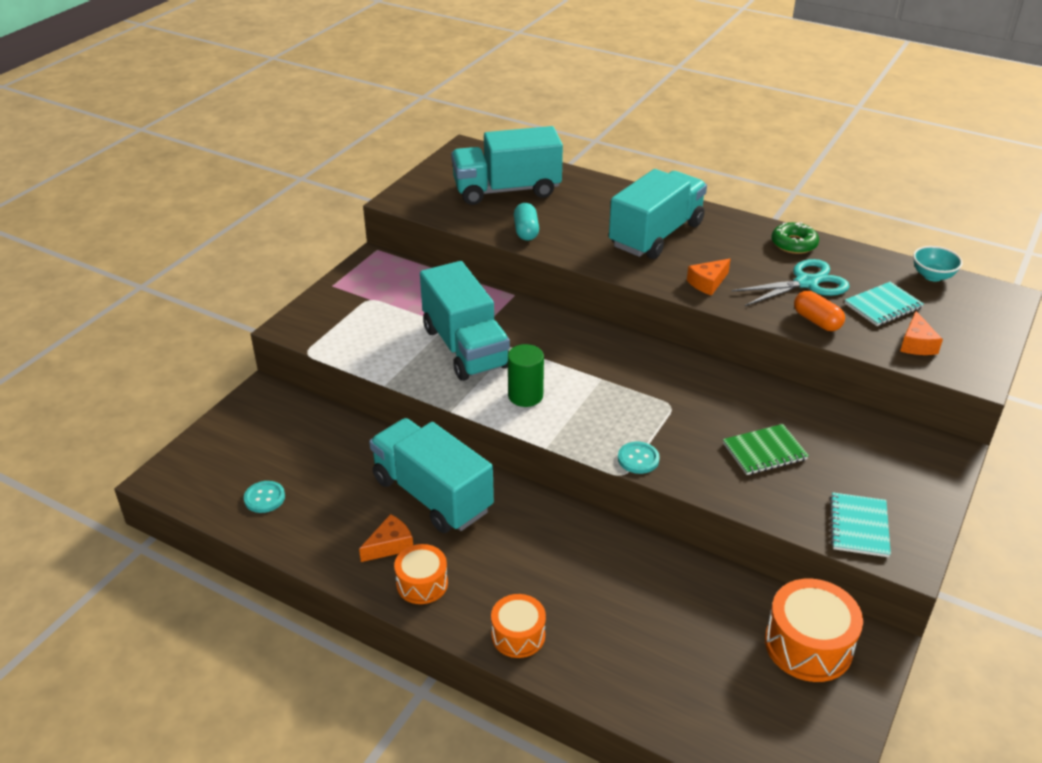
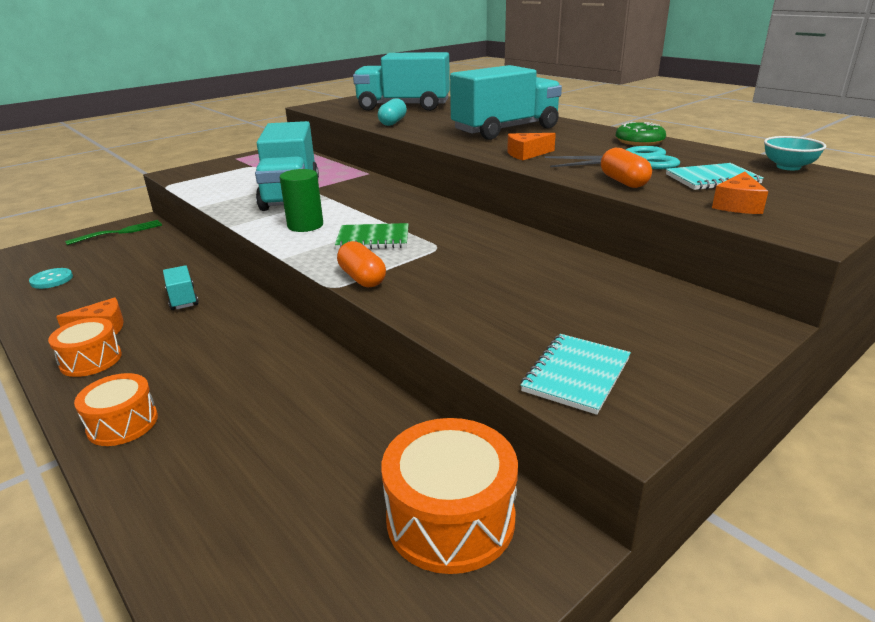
camera: 20 degrees right, 10 degrees down
(258, 413) = (119, 232): none -> green fork
(432, 495) = (183, 299): turquoise truck -> turquoise truck, size x0.44
(638, 459) = (362, 278): turquoise button -> orange capsule
(764, 451) = (508, 292): green notebook -> green notebook (373, 239)

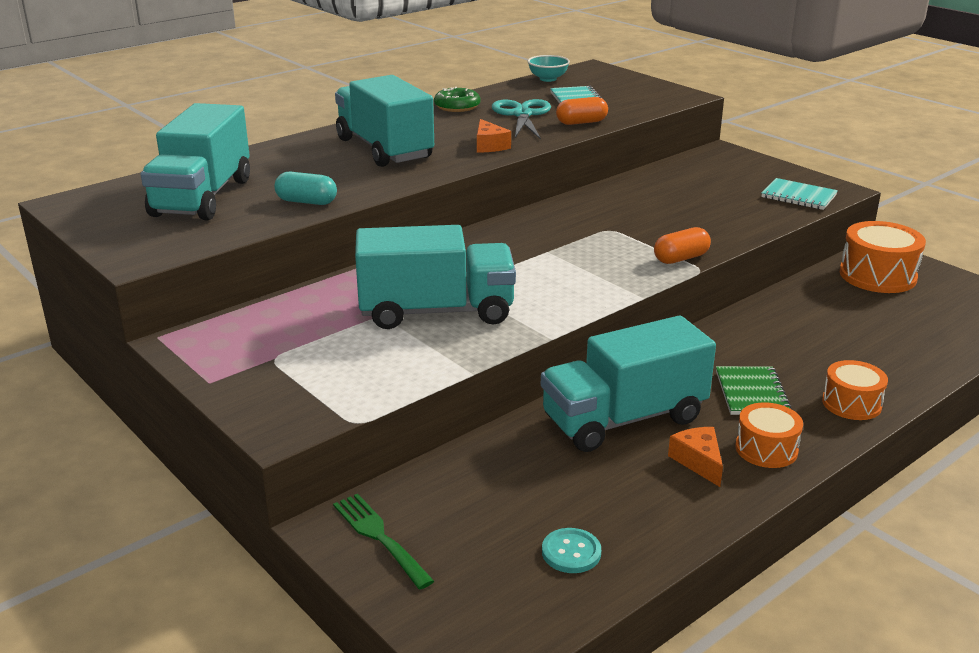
camera: 90 degrees left, 0 degrees up
(183, 299) = (624, 419): turquoise truck -> turquoise truck, size x2.28
(305, 225) = (550, 293): green cylinder -> none
(373, 239) = (590, 257): green notebook -> green notebook (751, 393)
(737, 205) = (635, 102): orange cheese -> none

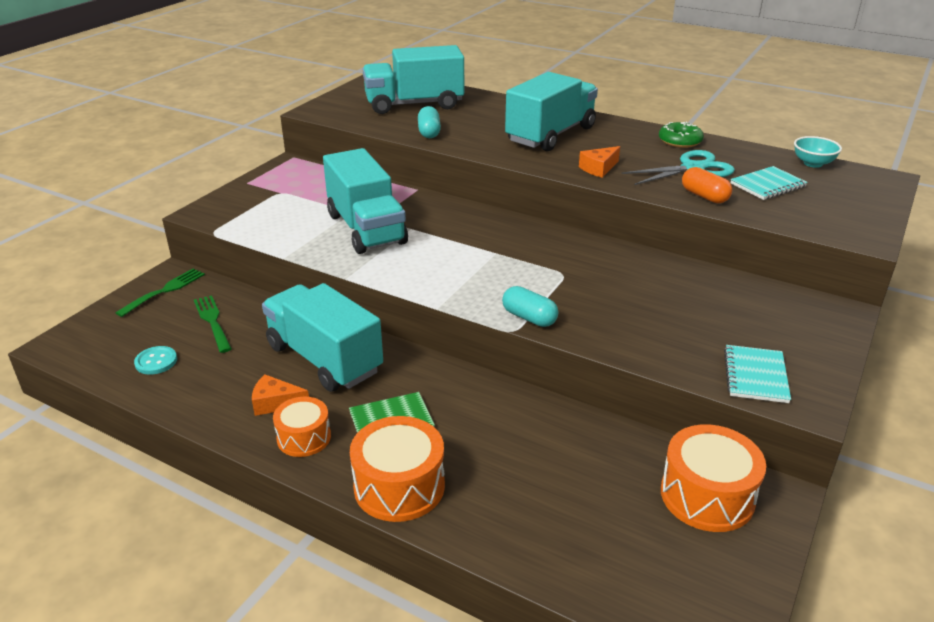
camera: 70 degrees right, 5 degrees up
(495, 496) = (213, 321): none -> green fork
(681, 258) = (529, 318): orange capsule -> turquoise capsule
(698, 461) = (275, 403): orange cheese -> orange cheese turned 135 degrees counterclockwise
(851, 403) = (399, 486): orange drum -> orange drum, size x1.59

